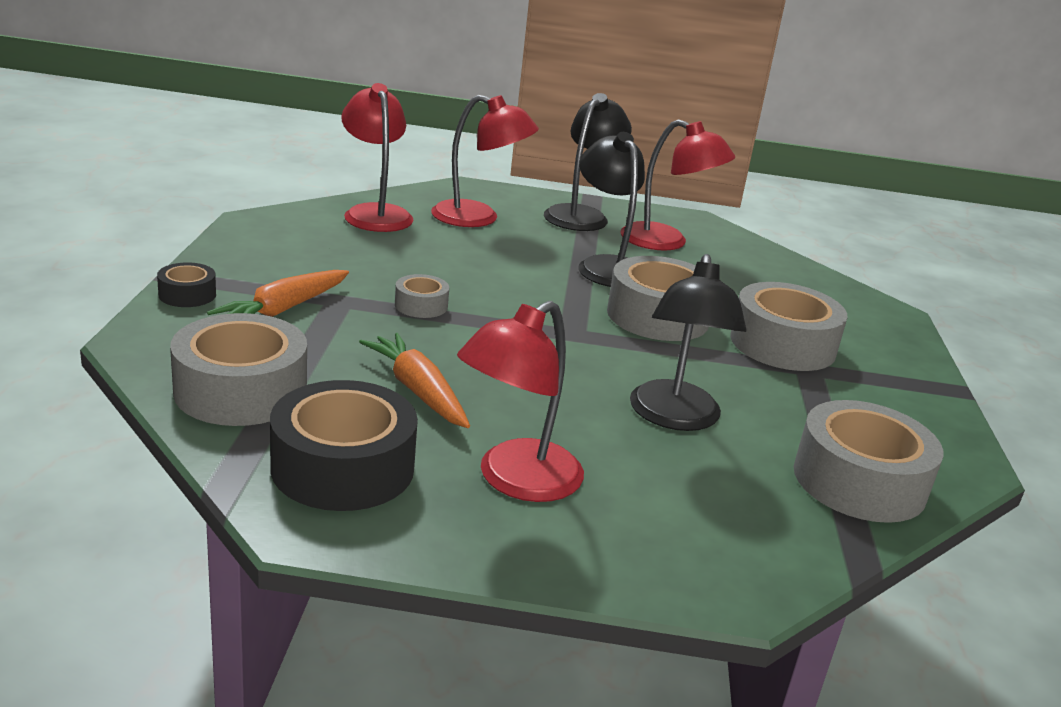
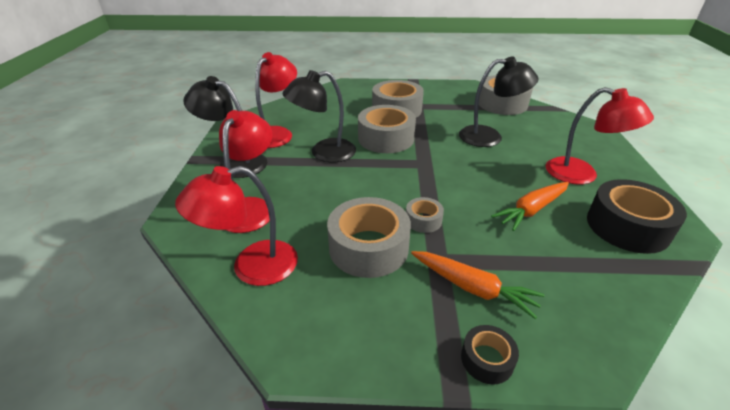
camera: 90 degrees left, 10 degrees up
(241, 390) = (597, 283): grey tape -> grey tape (368, 247)

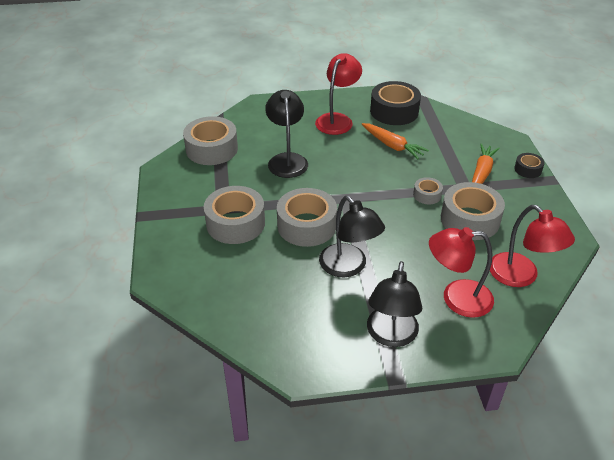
camera: 100 degrees left, 5 degrees up
(276, 133) = (316, 317): red lamp -> none

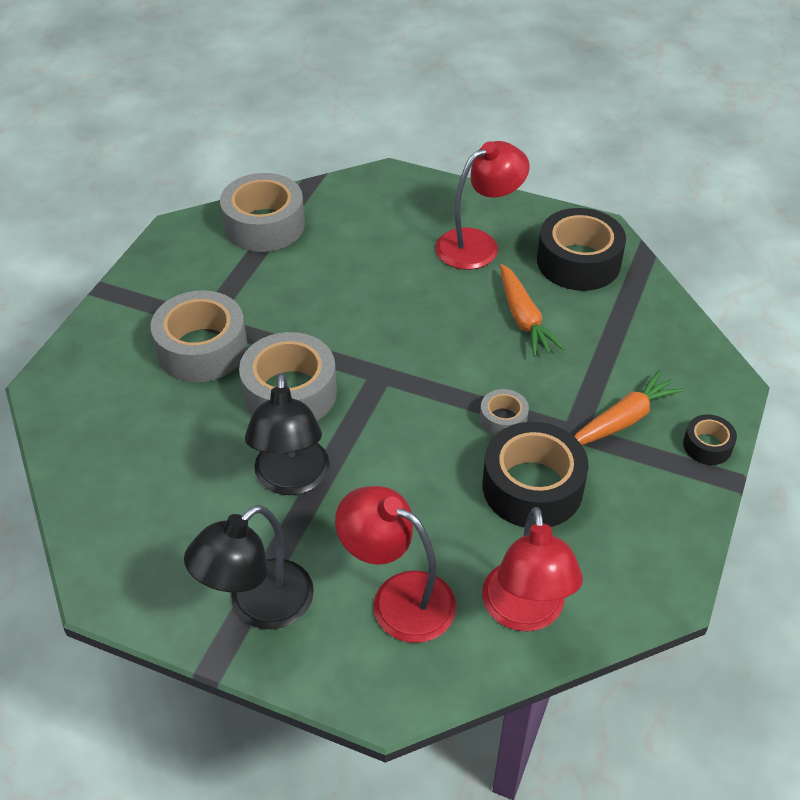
camera: 30 degrees right, 5 degrees up
(287, 160) = (350, 281): black lamp -> none
(470, 219) = (532, 487): grey tape -> black tape

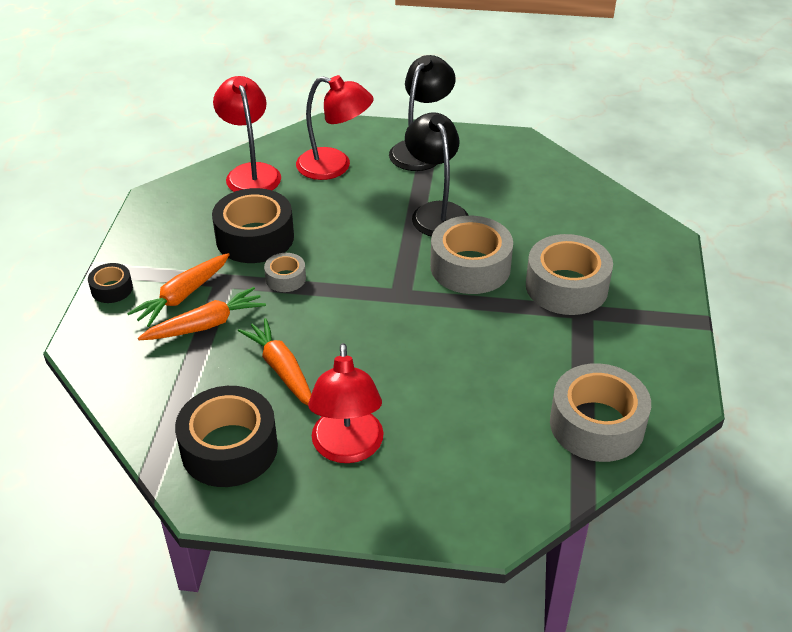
camera: 165 degrees right, 5 degrees down
(478, 244) = (347, 449): red lamp -> red lamp turned 45 degrees counterclockwise
(597, 379) = (206, 325): none -> orange carrot

